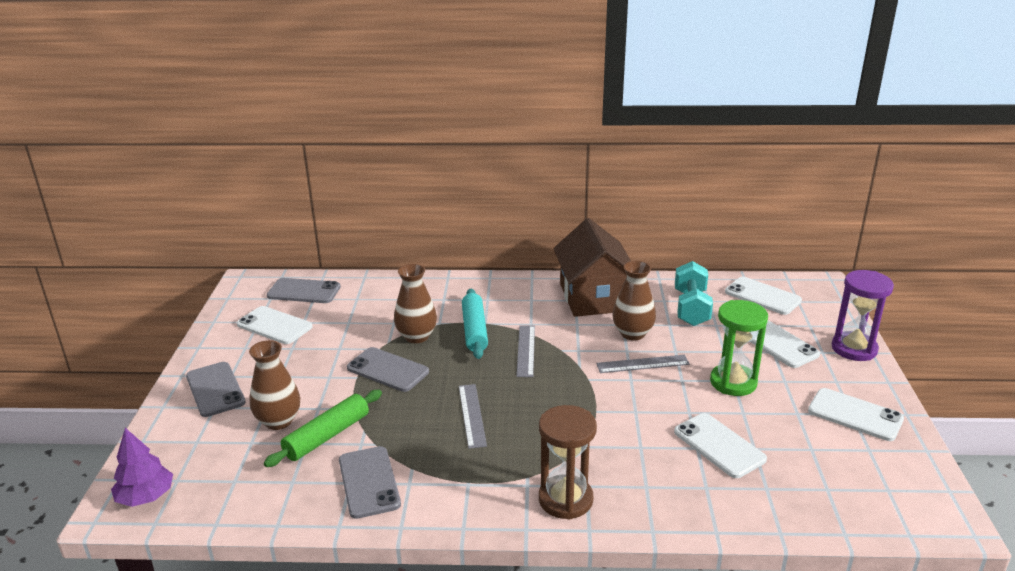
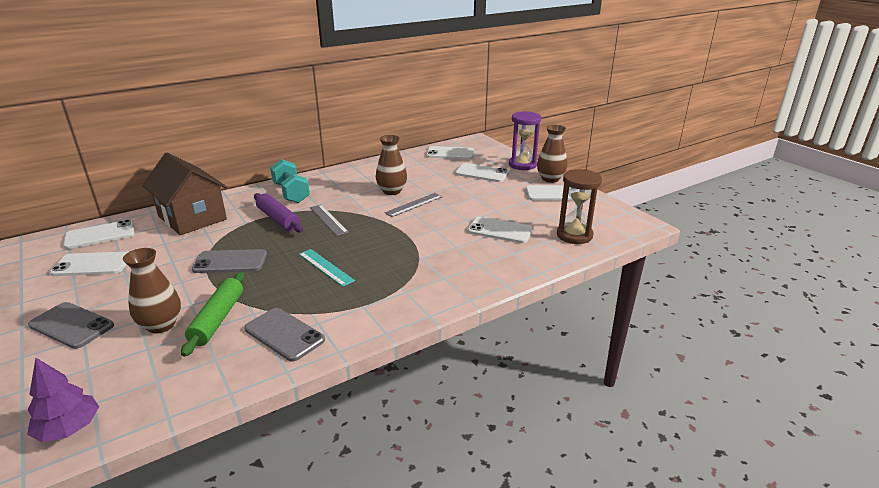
camera: 35 degrees left, 0 degrees up
(304, 291) = (100, 235): grey phone -> white phone
(416, 336) = (234, 235): brown vase -> brown vase (550, 179)
(472, 415) = (326, 267): grey ruler -> turquoise ruler
(475, 330) = (278, 219): turquoise rolling pin -> purple rolling pin
(565, 499) = (438, 290): brown hourglass -> brown hourglass (574, 235)
(593, 297) = (347, 179): brown house -> brown house (192, 218)
(691, 308) = (415, 169): turquoise dumbbell -> turquoise dumbbell (291, 193)
(733, 382) = (476, 198): green hourglass -> none

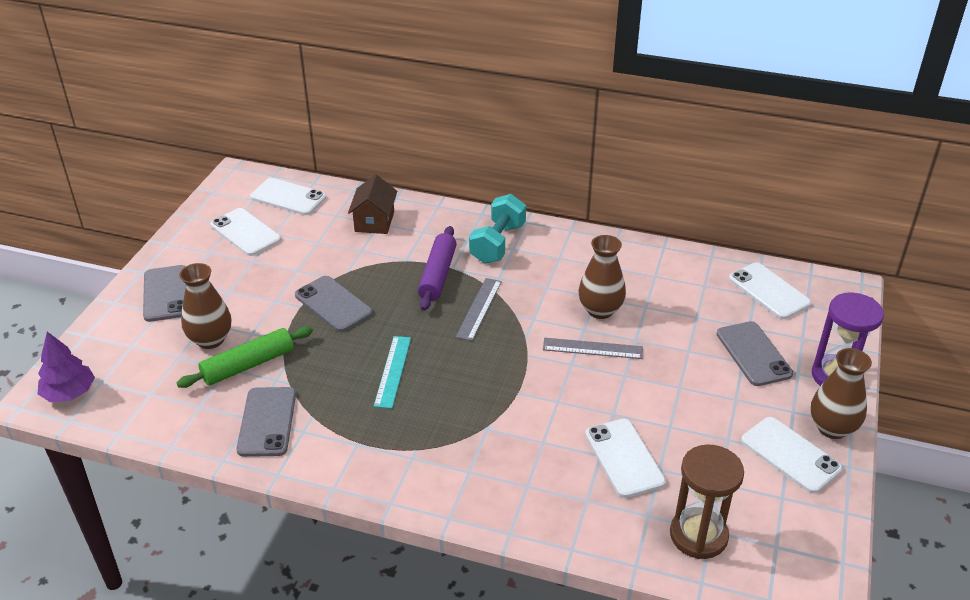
camera: 50 degrees right, 10 degrees up
(192, 218) = (374, 221): brown house -> brown house, size x0.57
(482, 173) = (753, 354): white phone -> grey phone

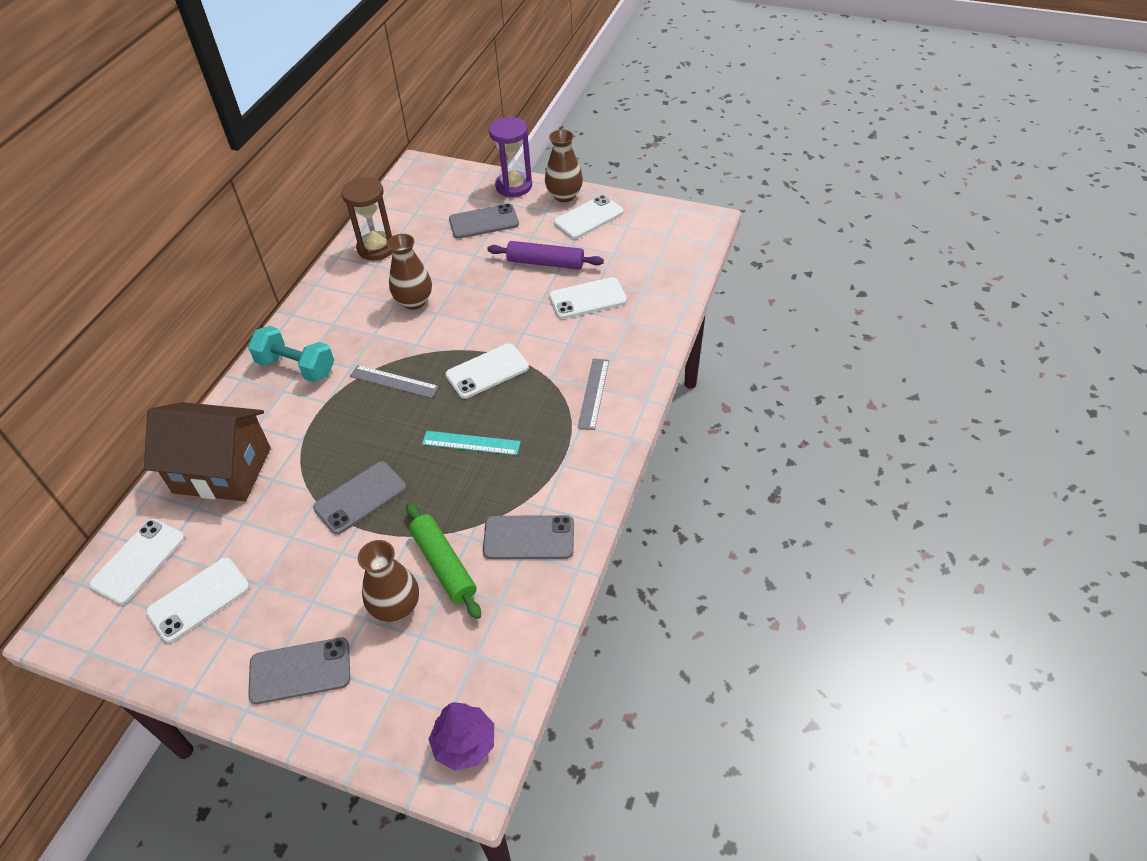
camera: 85 degrees left, 10 degrees up
(374, 221) = (222, 470): brown house -> brown house, size x1.77
(438, 275) = (334, 413): purple rolling pin -> purple rolling pin (545, 263)
(592, 348) = (462, 309): grey ruler -> grey ruler (593, 393)
(698, 535) = (660, 268): brown hourglass -> brown hourglass (377, 248)
(769, 291) = (412, 205): white phone -> white phone (487, 371)

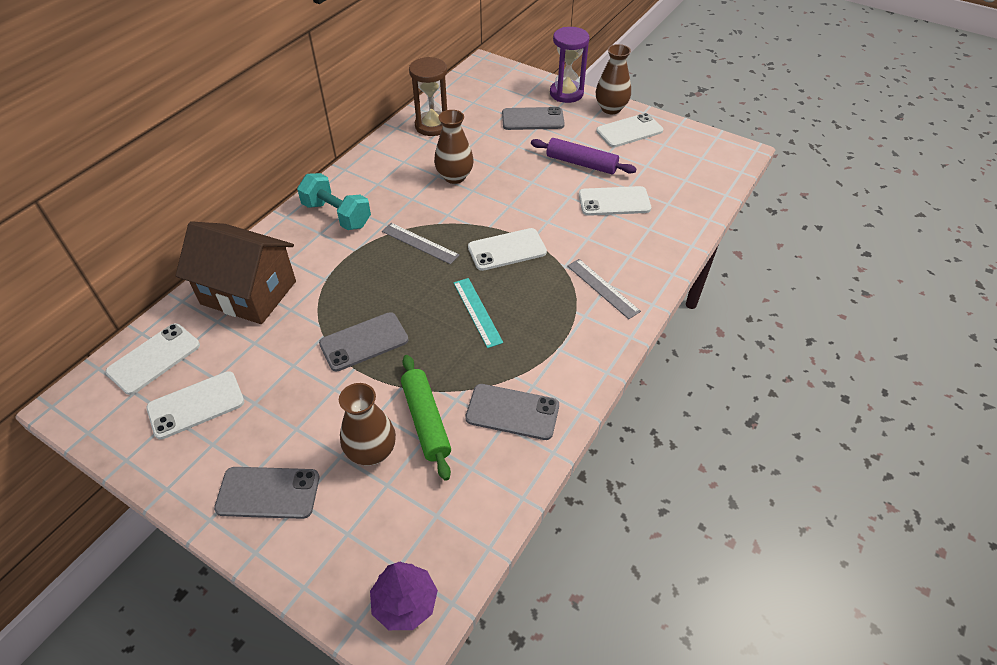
camera: 10 degrees right, 0 degrees up
(471, 443) = (477, 312): turquoise ruler -> turquoise ruler turned 45 degrees clockwise
(593, 393) = (602, 288): grey ruler -> grey ruler turned 60 degrees counterclockwise

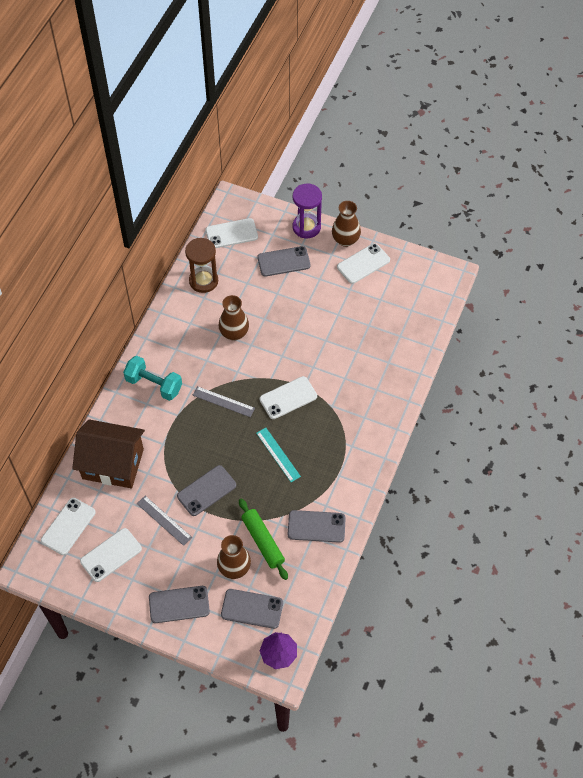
camera: 10 degrees left, 10 degrees up
(381, 519) = (252, 609): none -> grey phone
(581, 163) = (330, 305): purple rolling pin -> none
(602, 288) = (361, 421): grey ruler -> grey ruler (164, 520)
(614, 201) = (360, 340): white phone -> white phone (231, 233)

